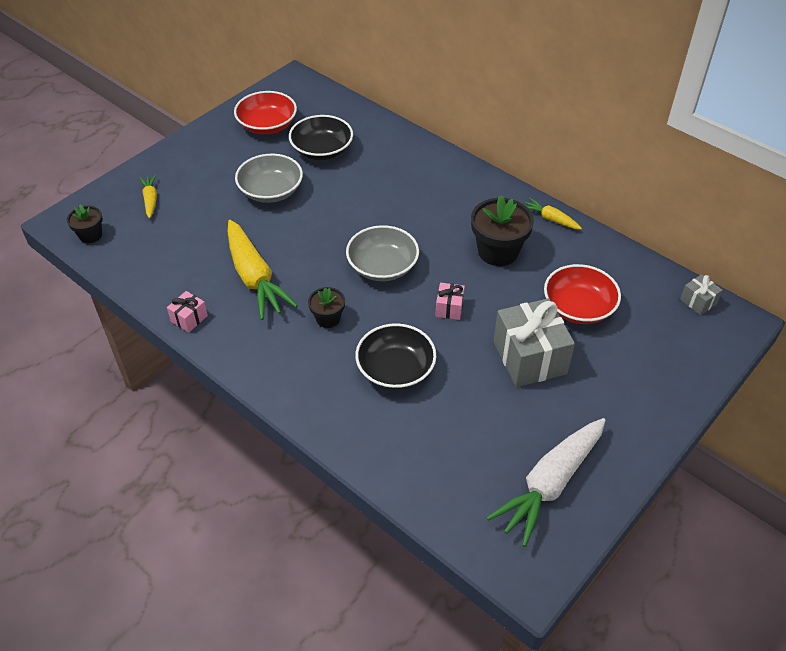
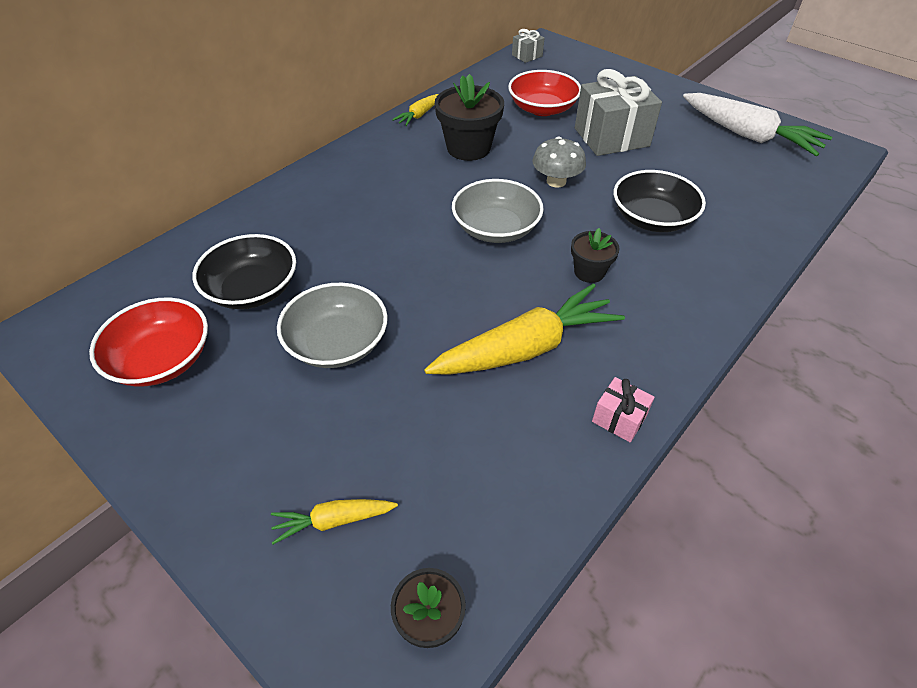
camera: 90 degrees left, 0 degrees up
(449, 308) = (556, 181): pink gift -> grey mushroom

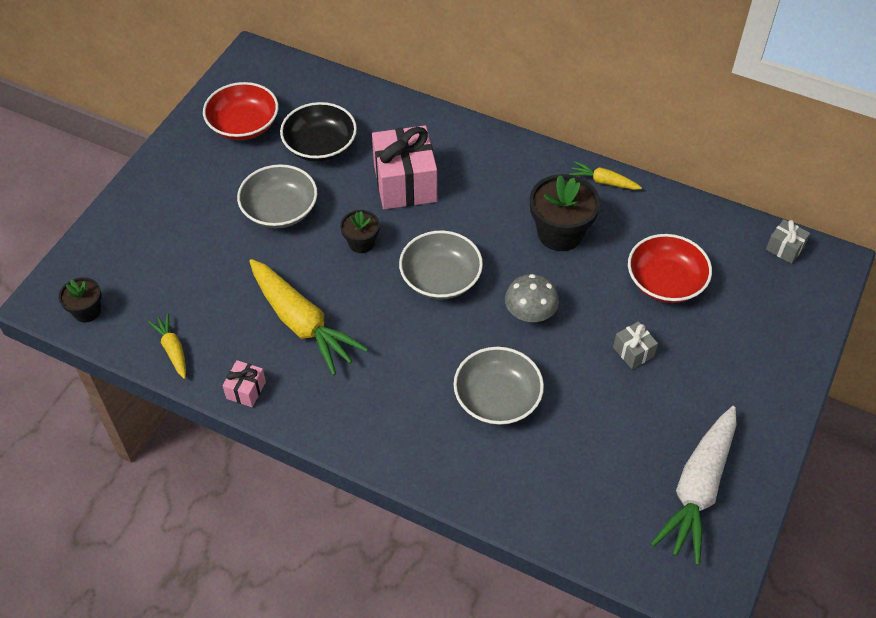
camera: 75 degrees right, 5 degrees up
(334, 520) = (141, 250): yellow carrot -> yellow carrot (173, 349)
(354, 231) = (405, 183): none -> pink gift
(589, 272) = (402, 355): black flower pot -> black flower pot (361, 243)
(611, 137) = (633, 352): grey gift -> grey gift, size x0.47
(652, 218) = (497, 398): black bowl -> grey bowl

